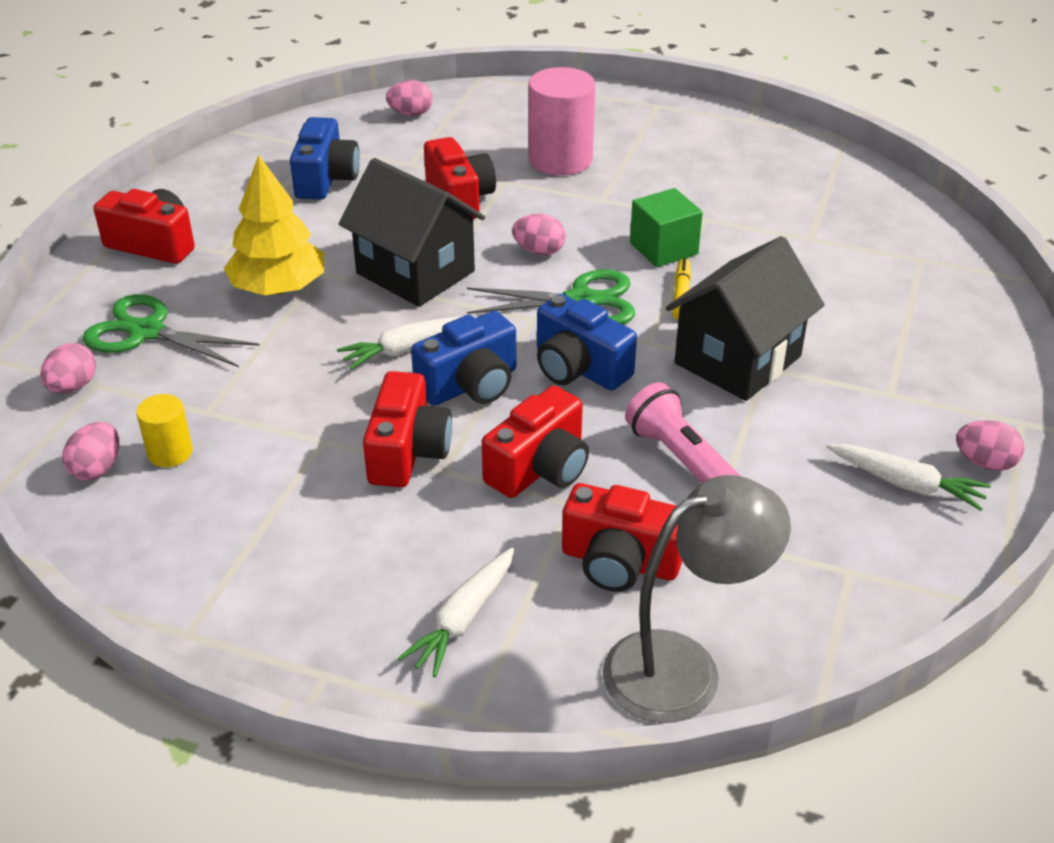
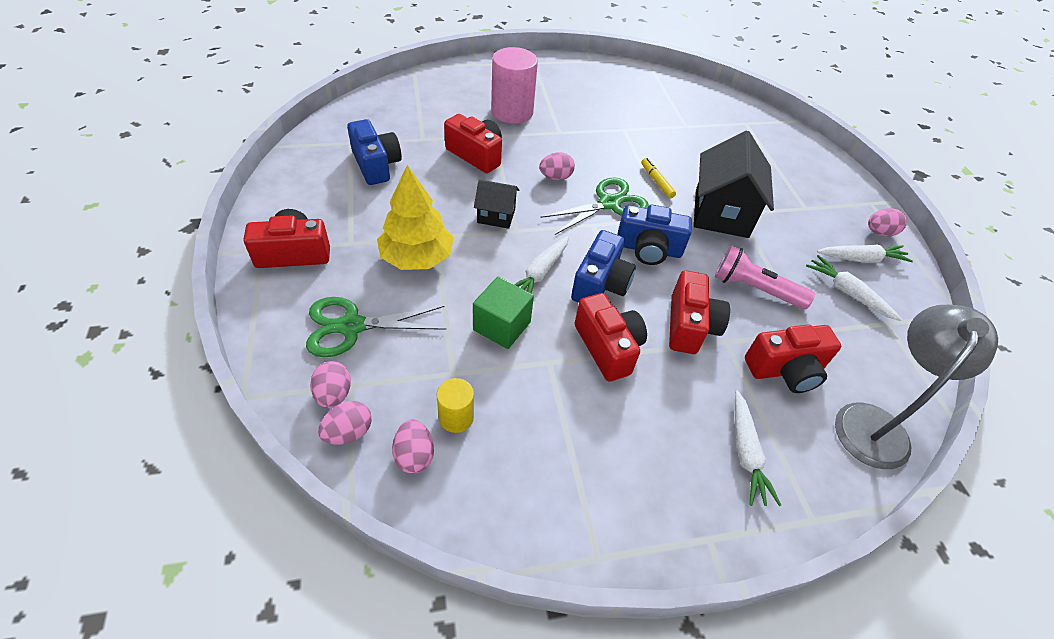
camera: 35 degrees left, 10 degrees up
(410, 114) = (391, 103): pink egg -> pink egg (349, 432)
(415, 272) = (496, 216): black house -> black house, size x0.53
(663, 248) = (621, 154): green cube -> green cube (502, 326)
(829, 515) = (848, 293): none -> white carrot

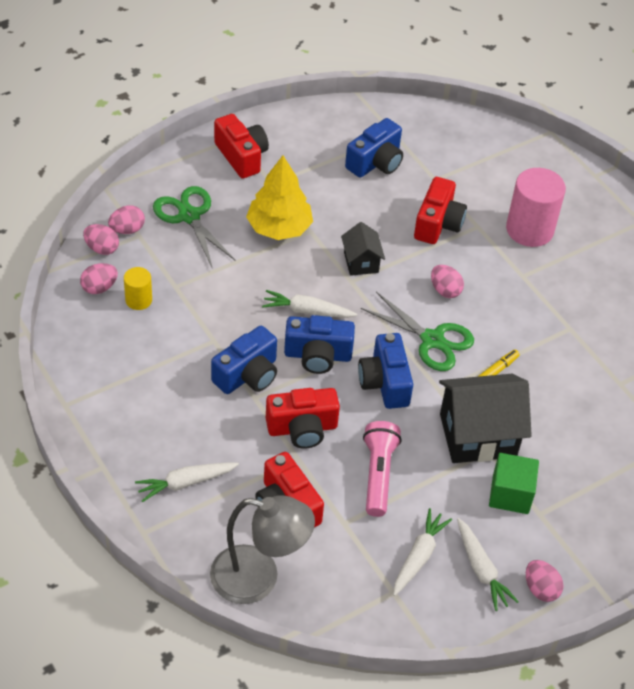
camera: 70 degrees right, 0 degrees up
(502, 326) = (235, 302): green cube -> green cube (510, 494)
(608, 347) = (247, 375): red camera -> blue camera

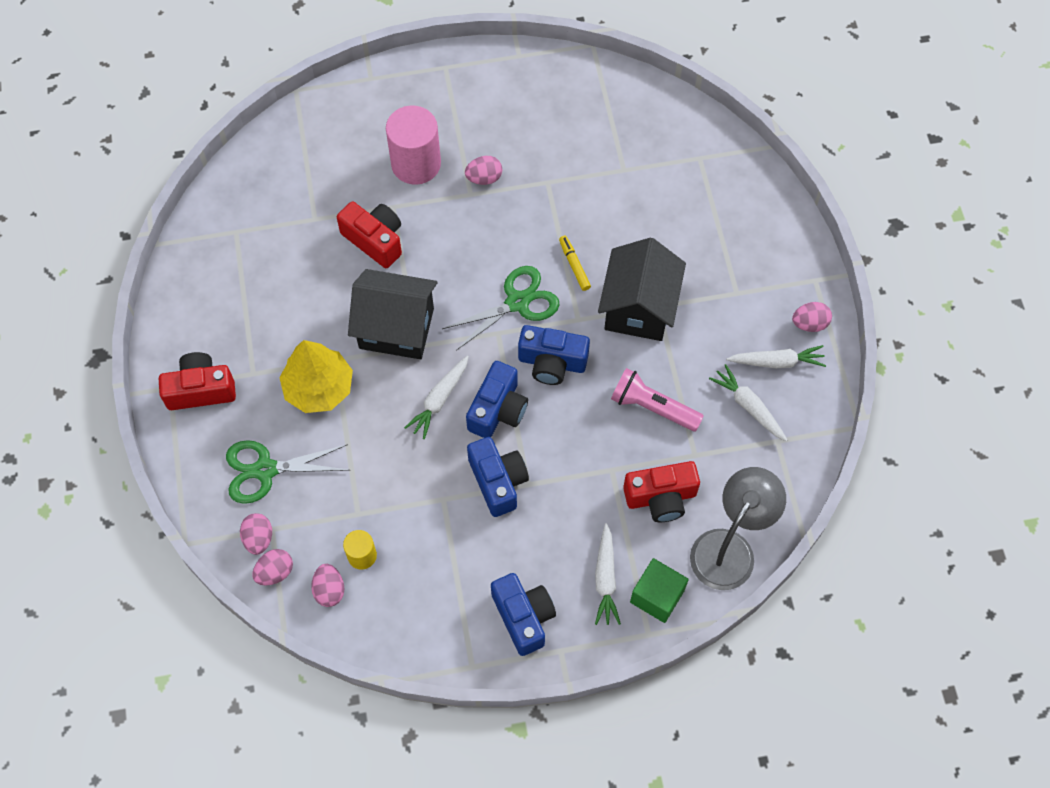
camera: 65 degrees left, 15 degrees up
(302, 428) = (579, 454): red camera -> none
(361, 262) = (396, 328): black house -> black house, size x1.89
(375, 162) = (267, 264): blue camera -> blue camera (523, 617)
(445, 290) = (462, 267): pink egg -> pink egg (484, 178)
(510, 494) = (709, 307): green cube -> green cube (657, 596)

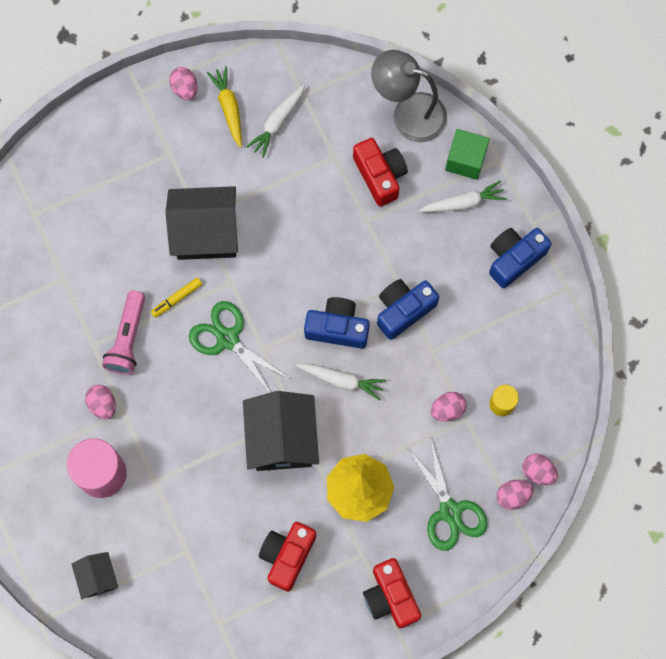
camera: 105 degrees left, 10 degrees up
(318, 141) = (98, 577): none -> black house
(329, 590) = (539, 421): pink egg -> pink egg (447, 409)
(375, 240) = (195, 487): red camera -> red camera (287, 556)
(552, 362) = (279, 294): blue camera -> none
(653, 407) = (299, 200): pink flashlight -> pink flashlight (128, 338)
(777, 362) = (229, 108): white carrot -> yellow carrot

